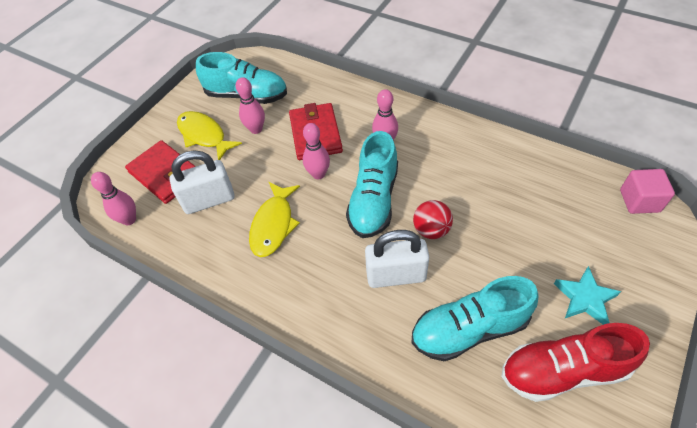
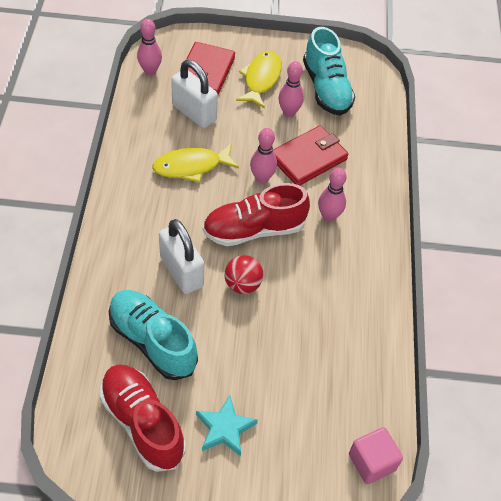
camera: 55 degrees right, 0 degrees up
(373, 200) = (254, 230): turquoise shoe -> red shoe

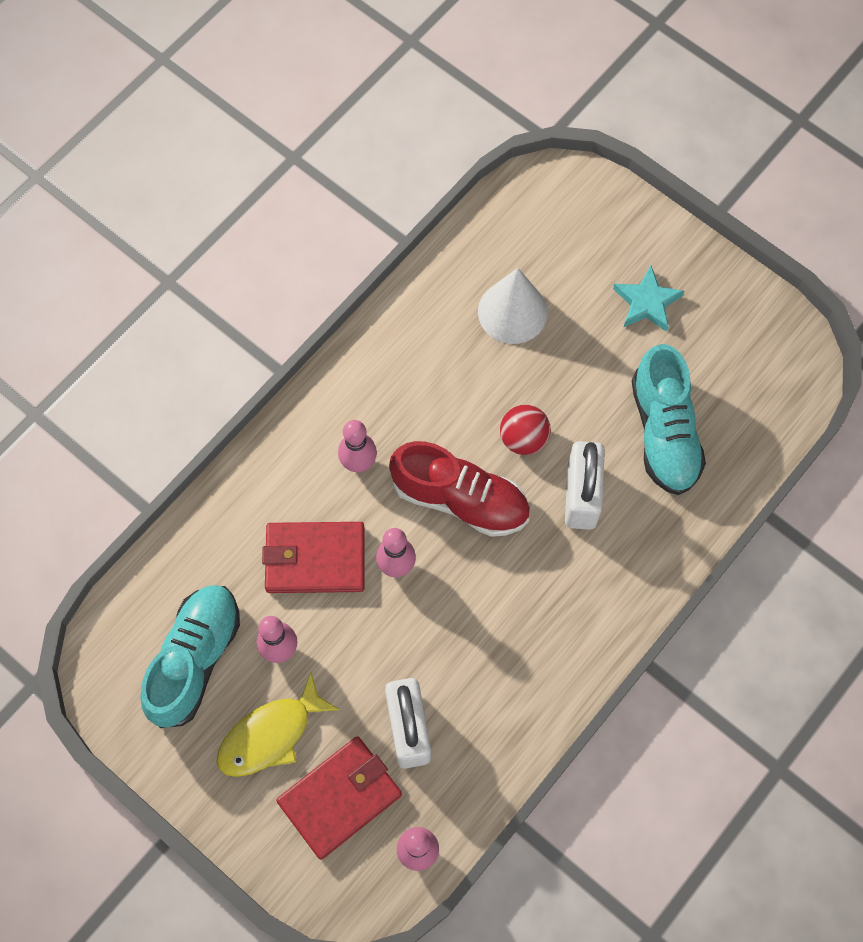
camera: 140 degrees left, 15 degrees up
(142, 423) = (723, 355): red shoe -> none
(191, 166) = (473, 638): yellow fish -> none
(313, 362) = (512, 312): none -> white cone
(372, 462) = (531, 193): pink cube -> none

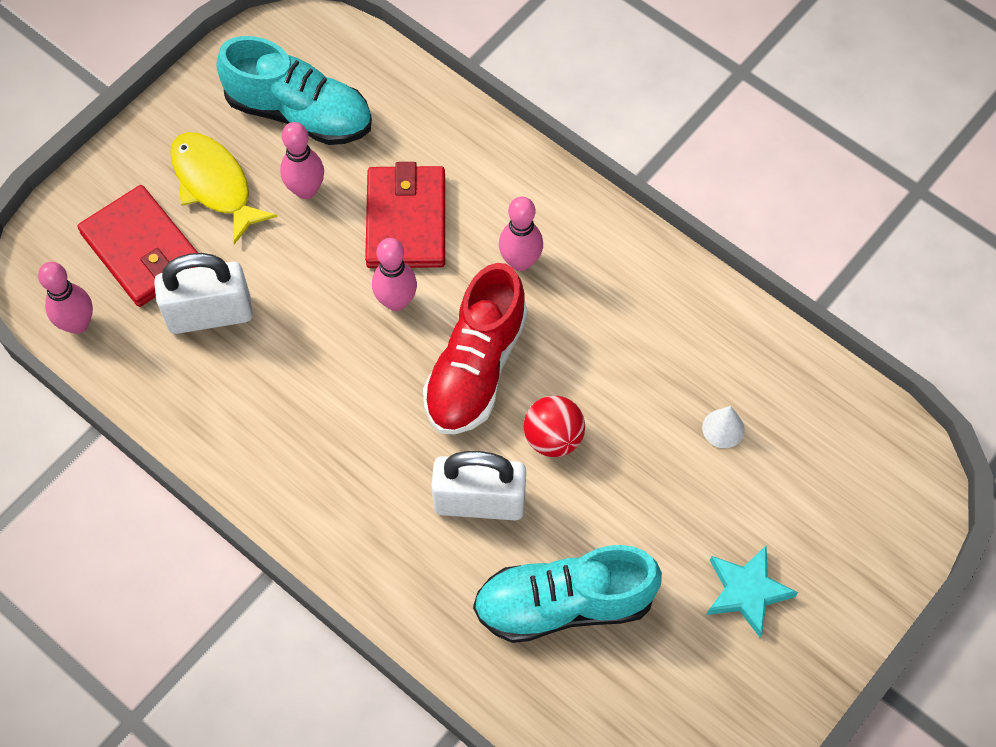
camera: 90 degrees right, 5 degrees down
(512, 312) = (723, 428): white cone -> white cone, size x0.48

